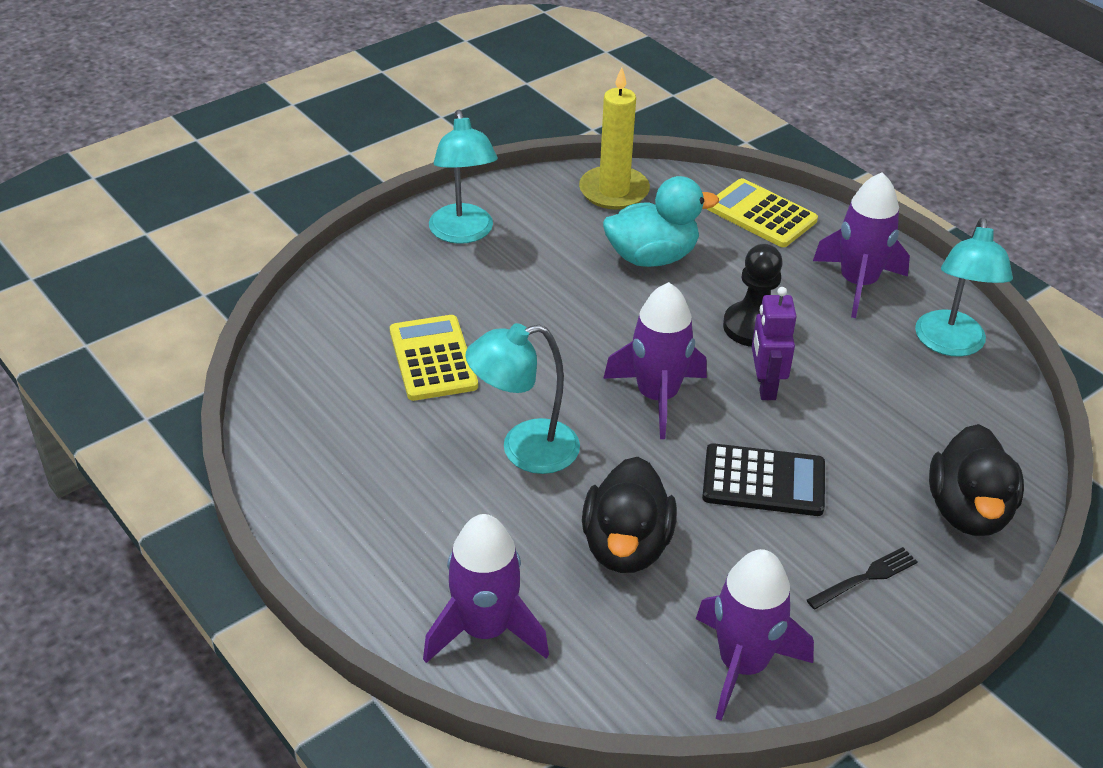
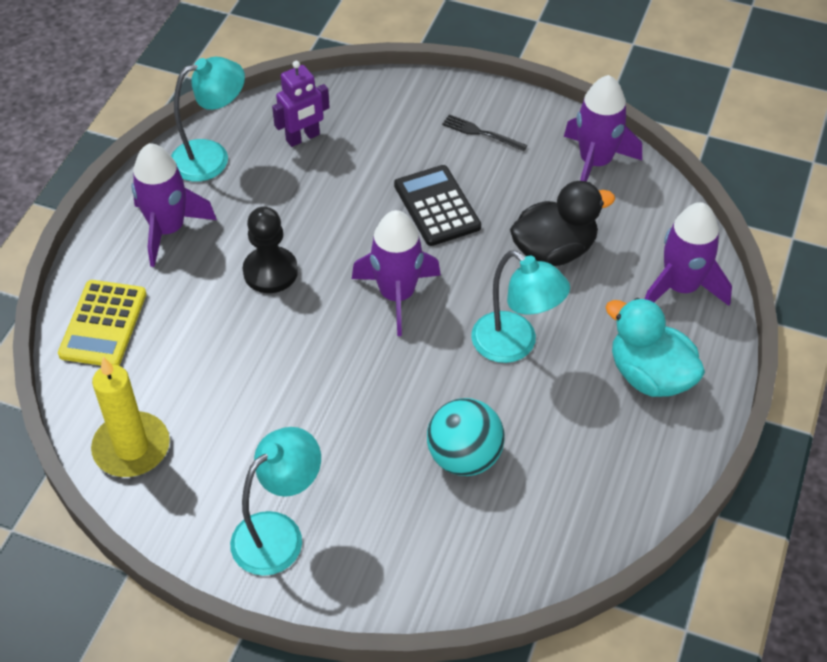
camera: 120 degrees left, 10 degrees up
(433, 359) = (464, 457): yellow calculator -> turquoise ball
(652, 257) = (220, 373): turquoise duck -> turquoise duck (650, 375)
(765, 386) = (337, 240): purple robot -> purple robot (303, 138)
(968, 511) = (384, 105): black duck -> none

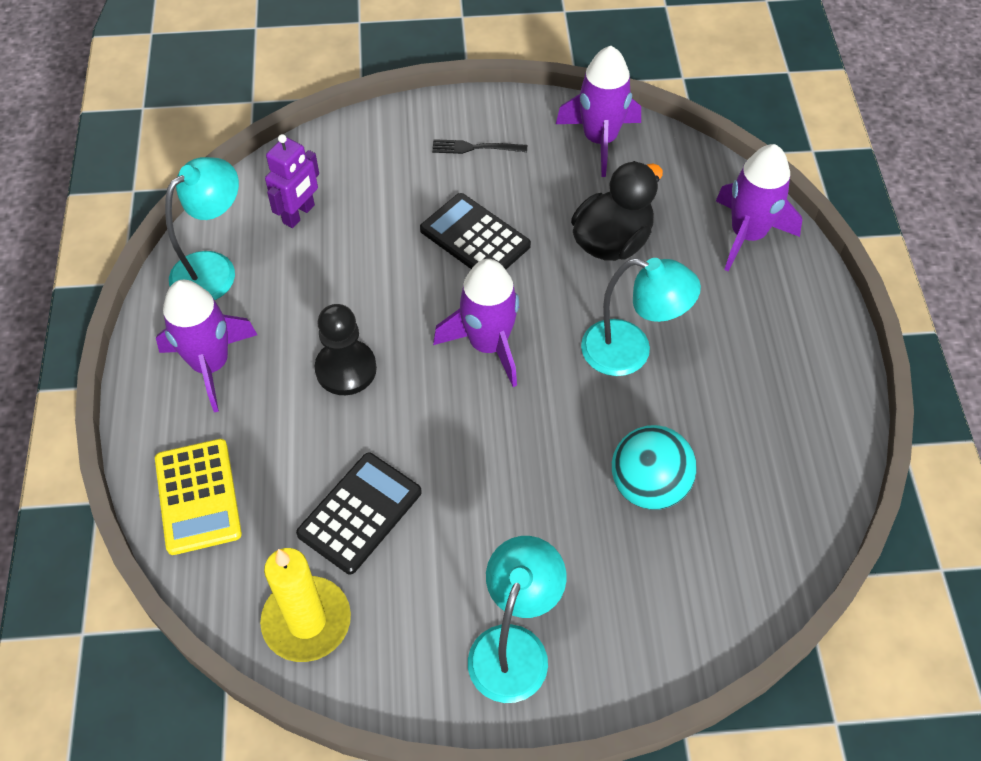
camera: 25 degrees left, 5 degrees up
(218, 385) = (360, 513): none -> black calculator
(650, 375) = (770, 332): turquoise duck -> none

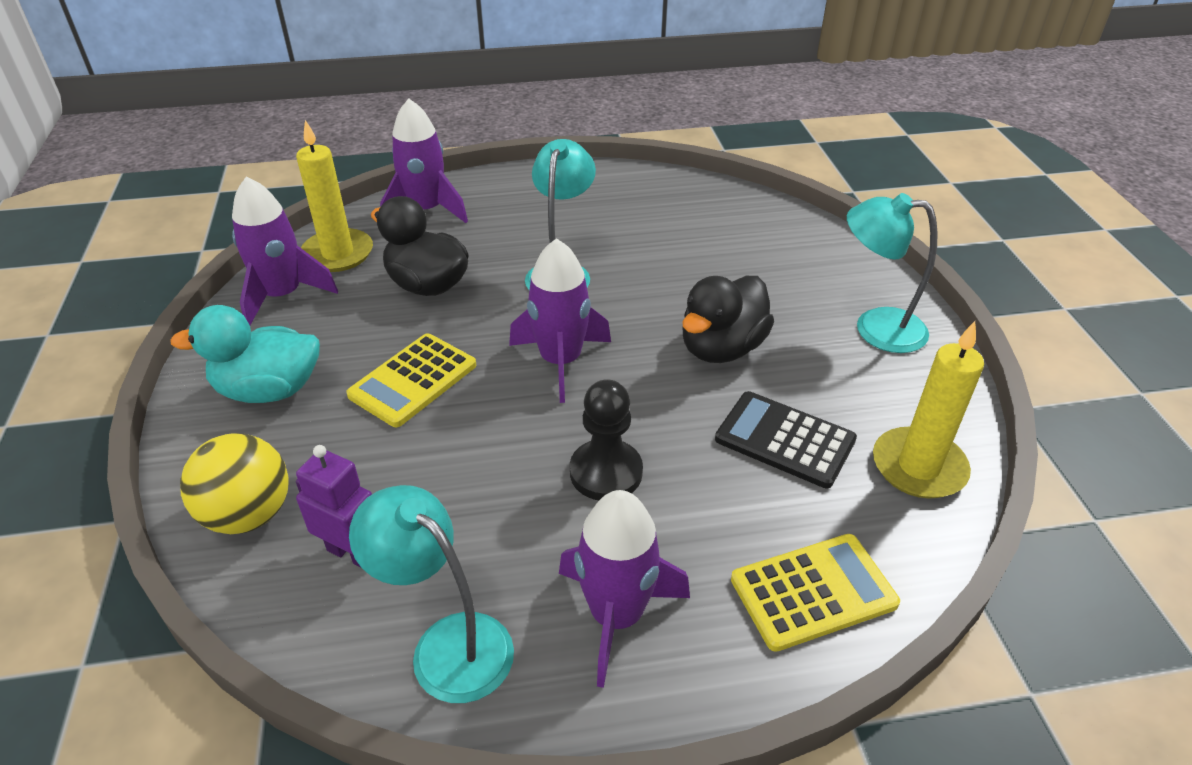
camera: 95 degrees left, 15 degrees down
(346, 155) = (249, 514): none -> yellow ball
(474, 148) = (269, 390): black fork -> turquoise duck
(475, 238) = (413, 380): black calculator -> yellow calculator
(494, 483) = (721, 348): none -> black duck
(648, 486) = (699, 261): turquoise ball -> none
(666, 171) = (338, 254): none -> yellow candle

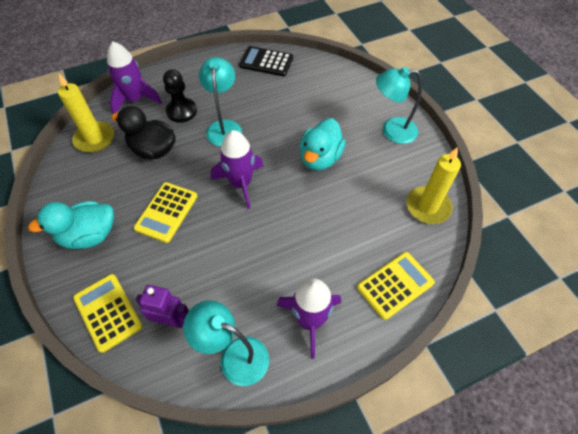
camera: 15 degrees left, 15 degrees up
(249, 514) = (108, 312): yellow ball -> yellow calculator
(283, 296) = (73, 173): purple rocket -> none
(606, 472) = (283, 244): black pawn -> black pawn (181, 111)
(721, 348) = (320, 158): black duck -> turquoise duck
(785, 440) = (363, 205): black calculator -> black calculator (266, 62)

